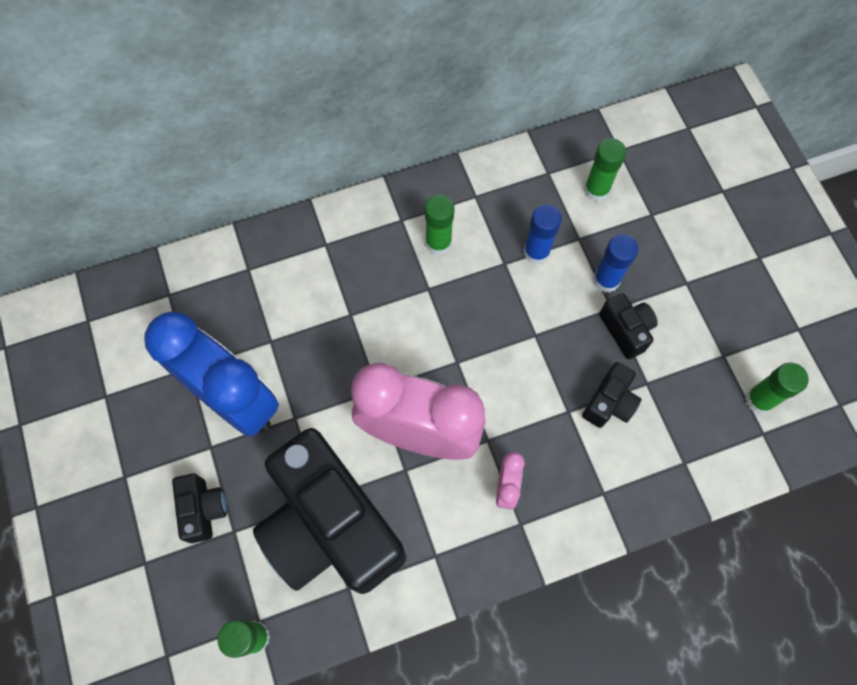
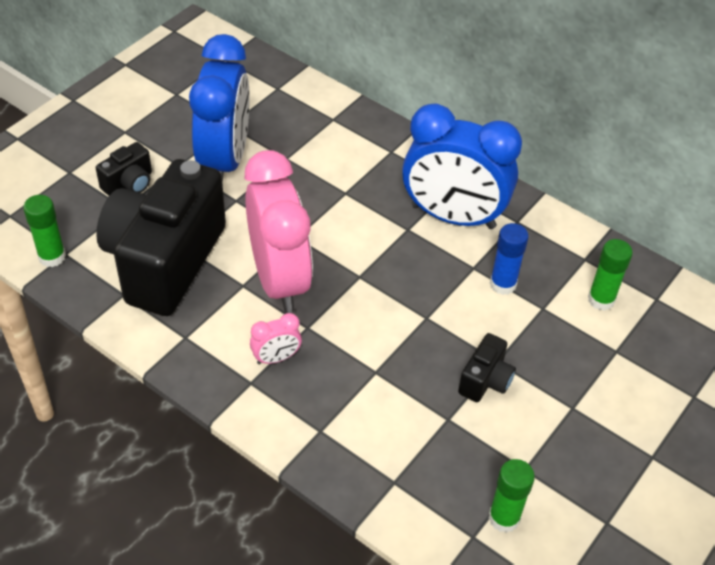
camera: 55 degrees right, 20 degrees down
(438, 243) = (453, 217): green glue stick -> blue clock
(606, 280) = (521, 345): blue glue stick -> none
(609, 403) = (407, 398): black camera -> none

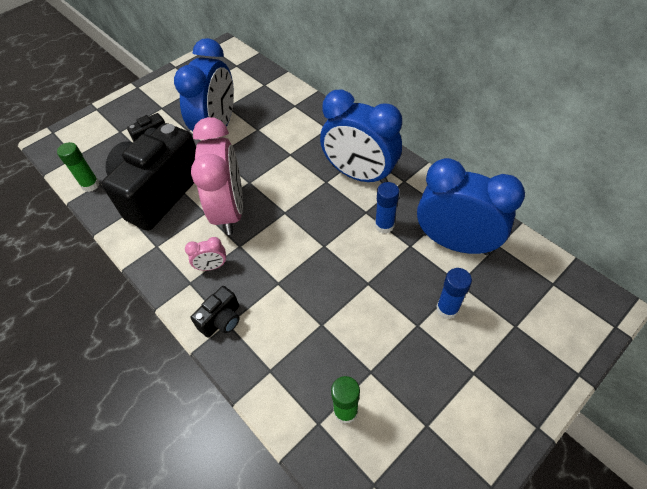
camera: 15 degrees right, 5 degrees up
(485, 380) = (356, 297): black camera -> black camera (221, 320)
(601, 300) = (455, 243): green glue stick -> blue clock
(606, 384) = (447, 309): none -> blue glue stick

